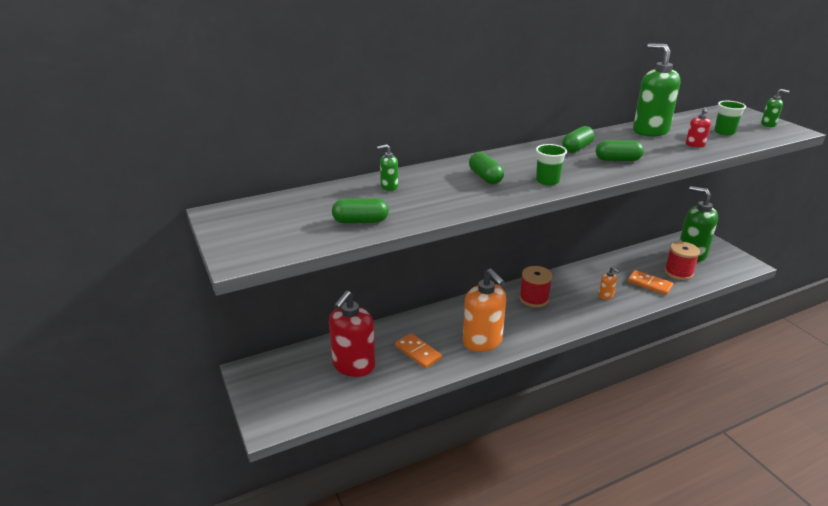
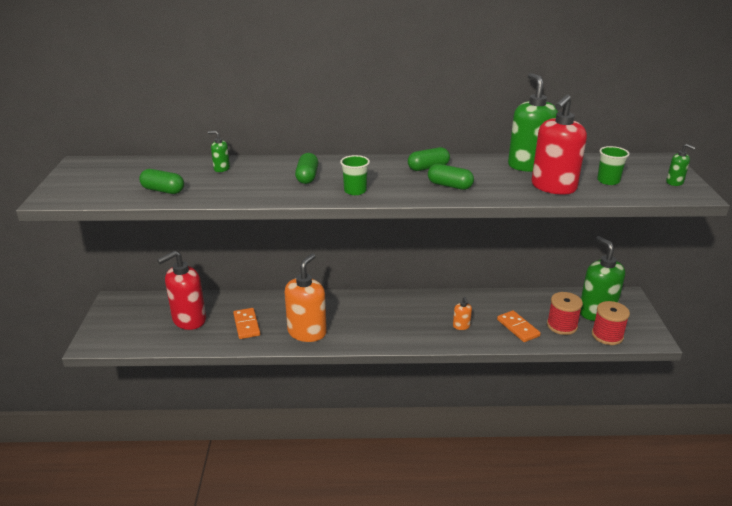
camera: 25 degrees right, 0 degrees up
(482, 341) = (307, 332): orange soap dispenser -> orange soap dispenser turned 150 degrees counterclockwise
(534, 299) = (389, 310): red spool -> red spool (607, 335)
(695, 145) = (553, 187): red soap dispenser -> red soap dispenser, size x2.26

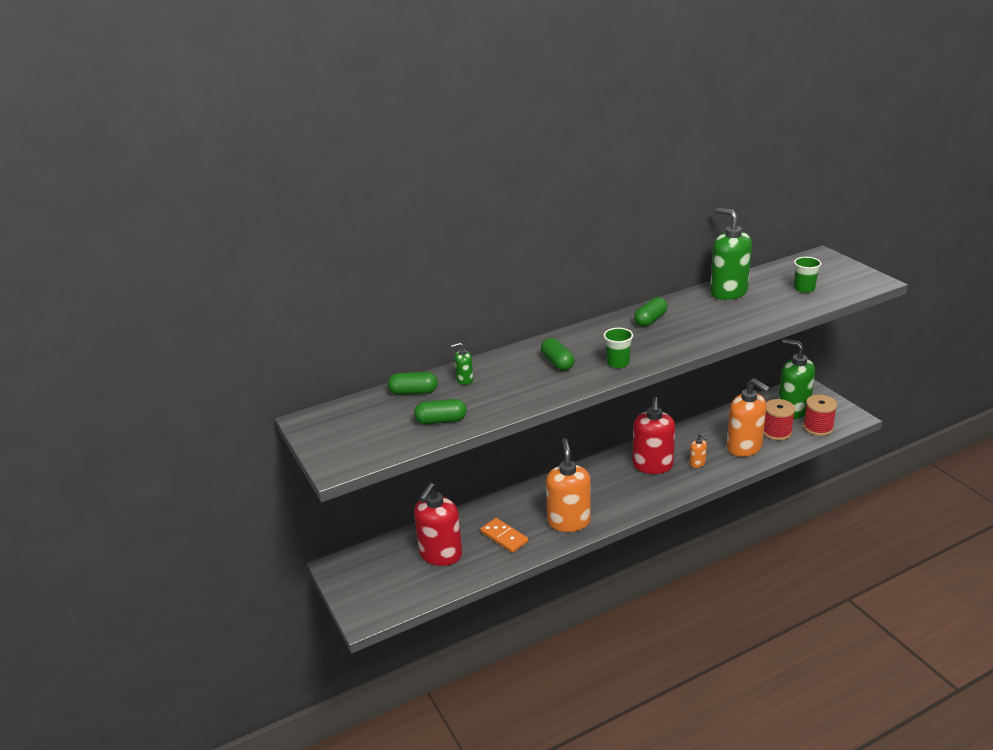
camera: 25 degrees left, 0 degrees up
(449, 186) = (689, 332): green capsule -> green capsule (413, 392)
(518, 328) = (744, 447): orange domino -> orange soap dispenser
(553, 187) = (770, 307): red soap dispenser -> red soap dispenser (652, 465)
(674, 182) = (852, 275): green soap dispenser -> none

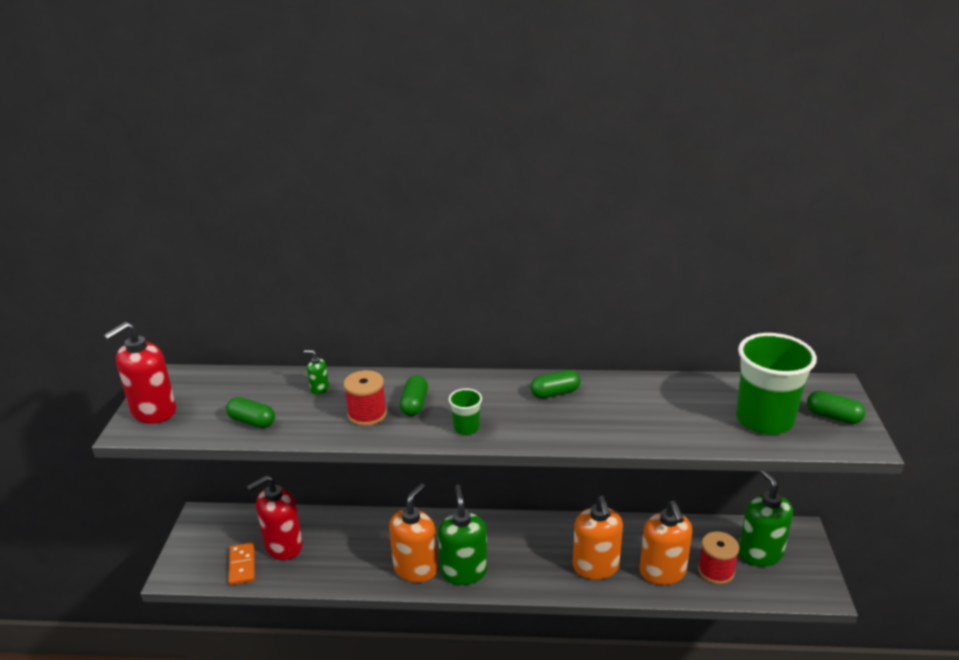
camera: 30 degrees right, 0 degrees up
(413, 392) = (267, 383): green capsule -> green capsule (833, 416)
(504, 537) = (347, 556): orange domino -> orange domino (242, 565)
(652, 465) = (549, 548): red soap dispenser -> red soap dispenser (153, 411)
(697, 463) = (596, 567): orange soap dispenser -> orange soap dispenser, size x2.26
(728, 292) = (673, 391): green soap dispenser -> green soap dispenser (464, 571)
(804, 288) = (764, 419): green cup -> green cup, size x2.17
(818, 427) = (769, 587): red spool -> red spool (367, 414)

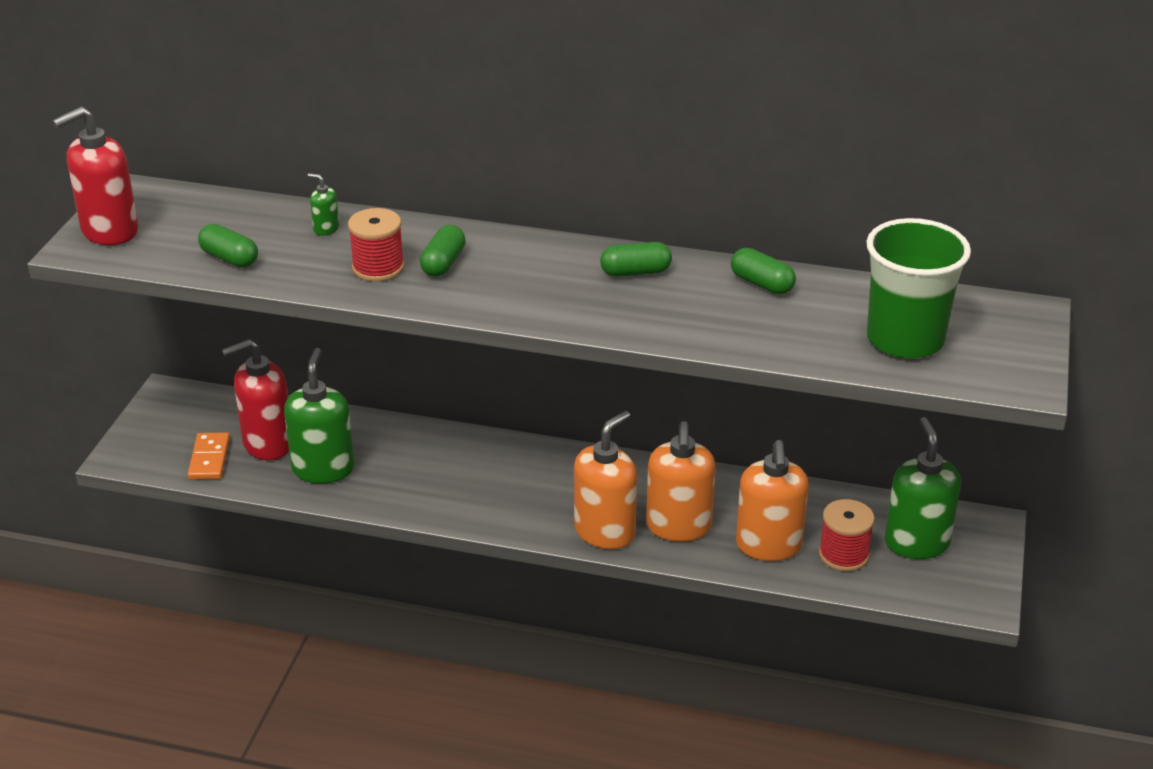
camera: 10 degrees right, 5 degrees up
(415, 568) = (435, 494): orange soap dispenser -> orange soap dispenser (605, 531)
(464, 571) = (498, 507): green soap dispenser -> green soap dispenser (323, 469)
(466, 428) = (500, 300): green cup -> none
(833, 416) = (1003, 348): green capsule -> green capsule (762, 284)

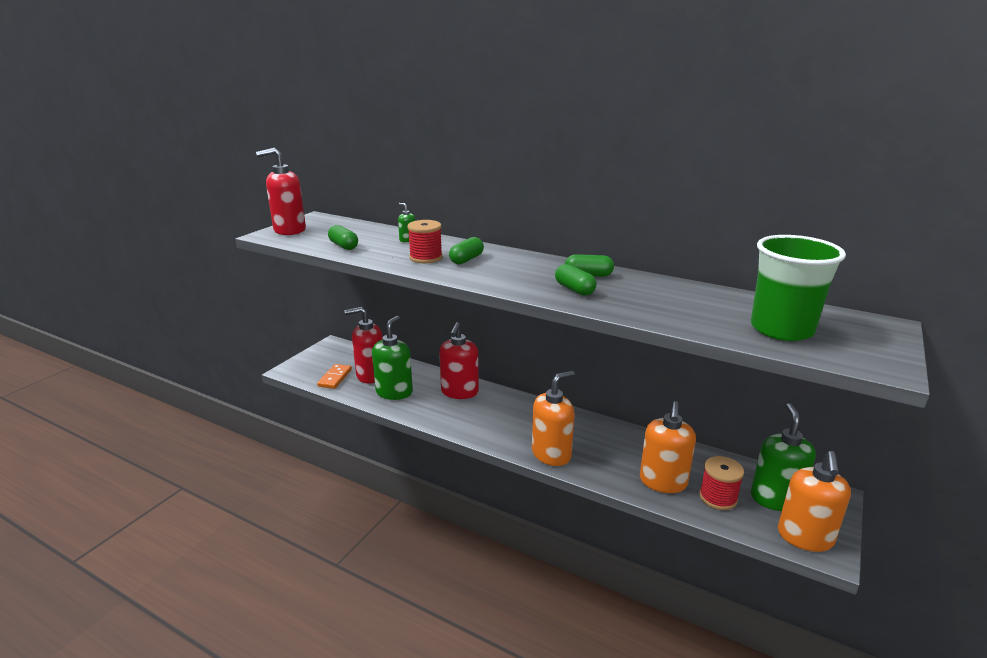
camera: 15 degrees right, 10 degrees down
(429, 451) = (459, 392): none -> red soap dispenser
(678, 526) = (602, 459): orange soap dispenser -> orange soap dispenser (805, 537)
(762, 284) = (675, 289): green capsule -> green capsule (574, 289)

